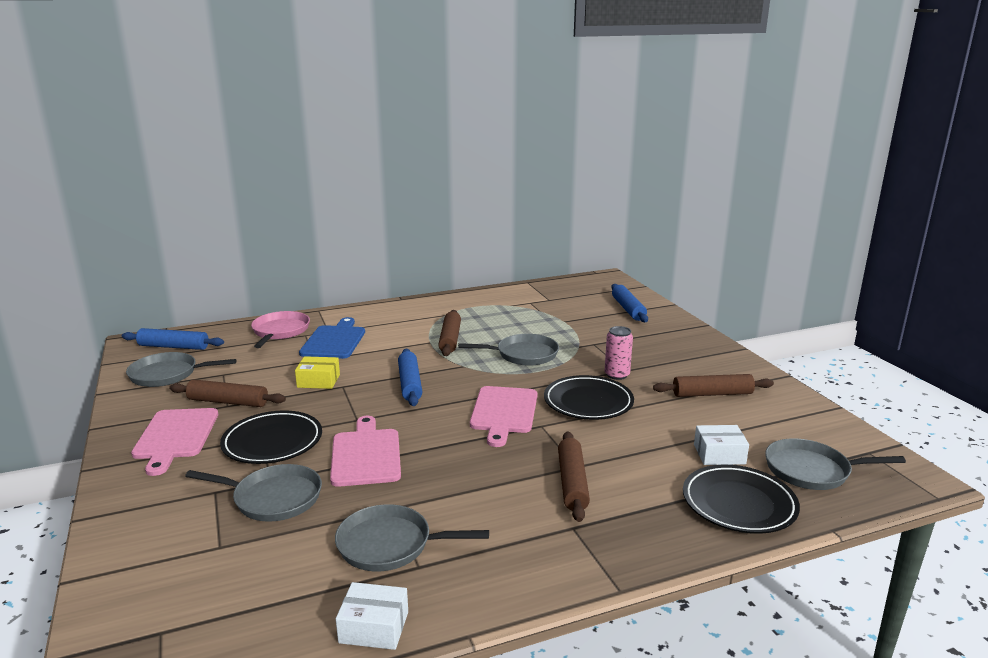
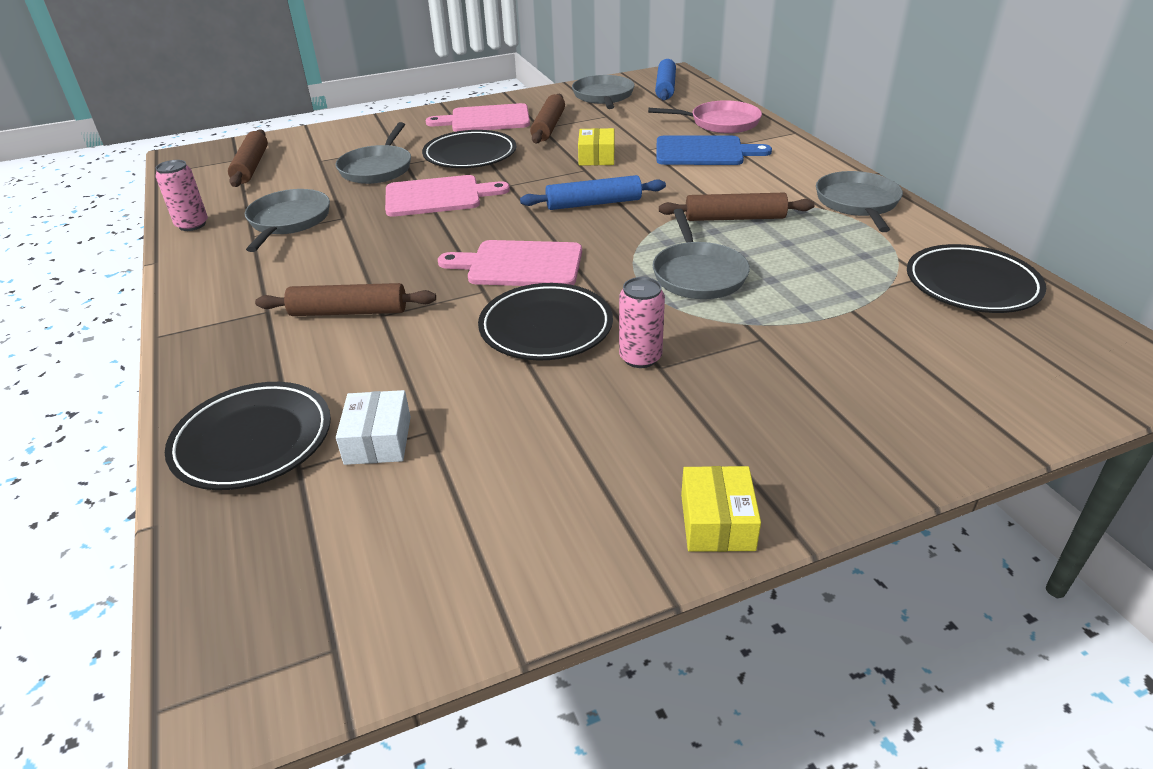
camera: 90 degrees right, 15 degrees up
(374, 627) = (192, 225): white box -> pink can
(539, 295) = (971, 285): none -> black plate
(628, 309) = (962, 388): blue rolling pin -> none
(712, 394) = (577, 461): brown rolling pin -> brown rolling pin (251, 166)
(739, 364) = (717, 522): none -> yellow box
(811, 470) = (303, 541): grey pan -> grey pan (857, 203)

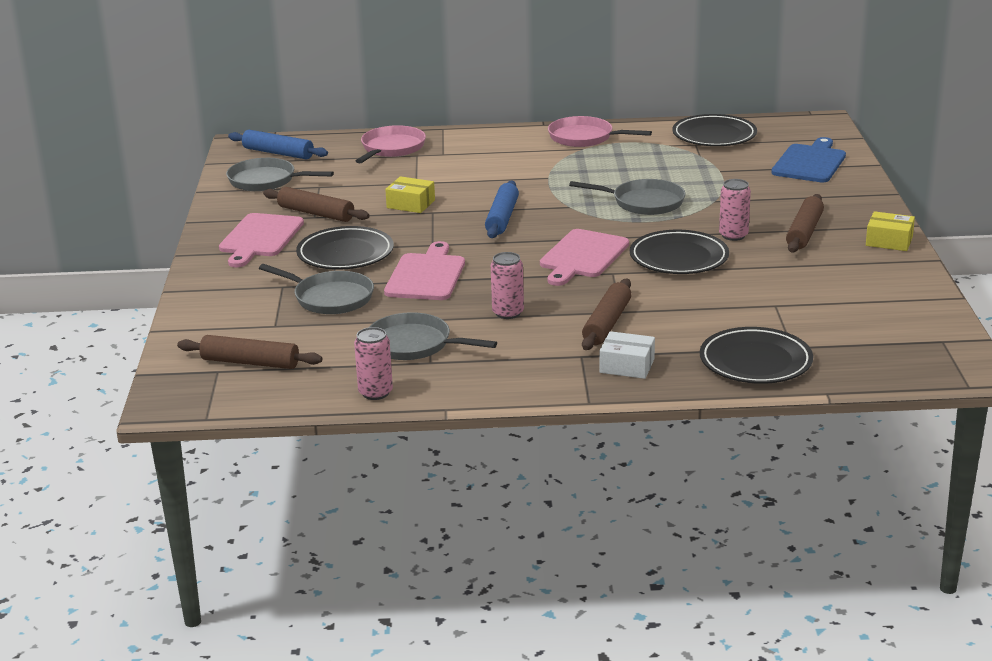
camera: 70 degrees left, 10 degrees down
(364, 251) = (508, 313): none -> pink can
(378, 440) = (776, 321): white box -> white box (627, 366)
(703, 152) = (445, 165): blue cutting board -> blue cutting board (810, 162)
(735, 218) = (572, 177): brown rolling pin -> brown rolling pin (804, 232)
(857, 203) = (584, 137): grey pan -> pink pan

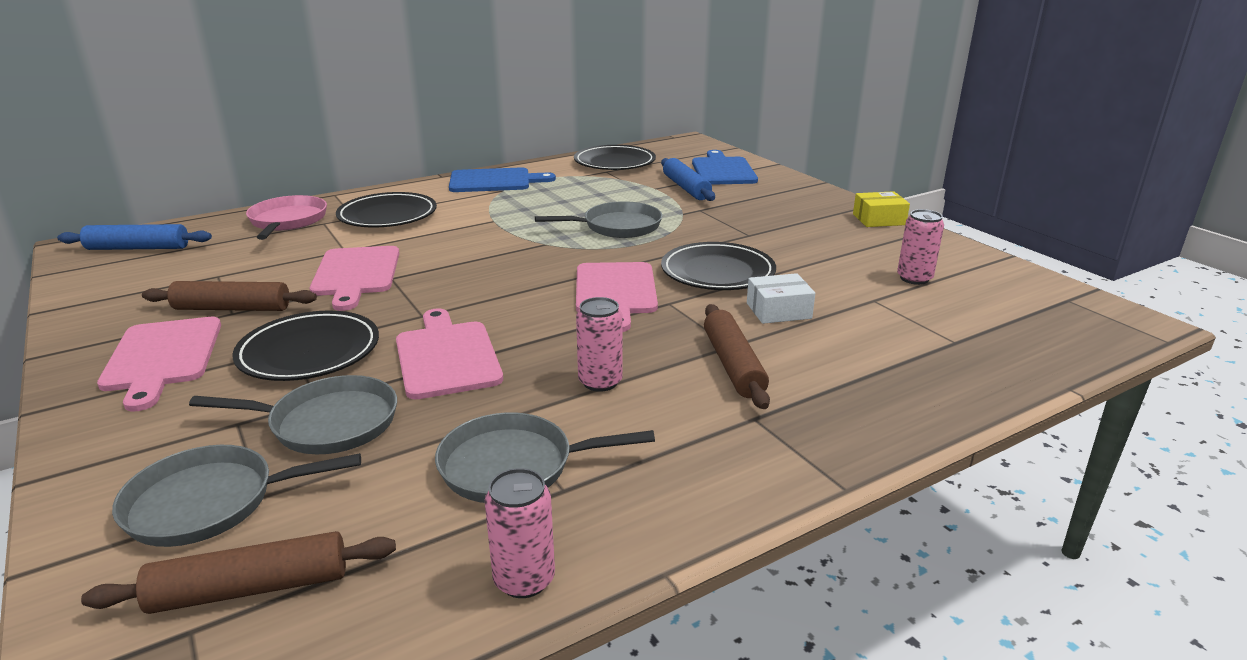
camera: 30 degrees left, 0 degrees up
(265, 180) = (135, 282): grey pan -> grey pan (209, 503)
(411, 204) = (356, 274): yellow box -> pink cutting board
(502, 218) = (481, 269): blue rolling pin -> blue rolling pin (686, 188)
(584, 137) = (494, 181): pink pan -> blue cutting board
(627, 366) = (823, 416): white box -> white box (778, 310)
(733, 235) = (741, 240): pink can -> pink can (914, 278)
(755, 362) = (947, 370): black plate -> black plate (387, 216)
(804, 232) = (799, 225): brown rolling pin -> none

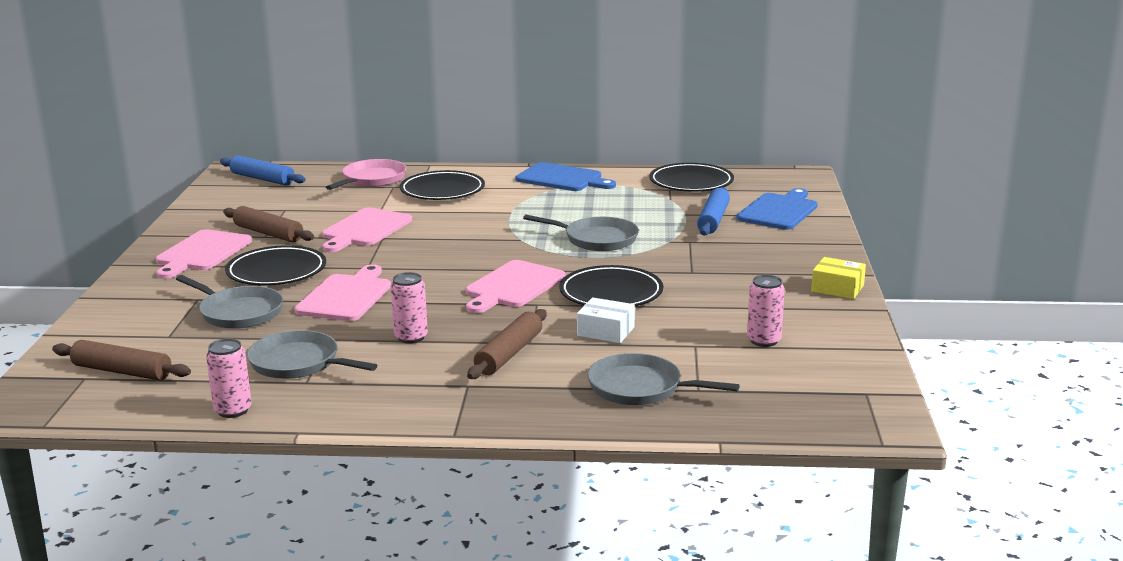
camera: 35 degrees right, 5 degrees down
(209, 503) = (144, 331): grey pan -> grey pan (640, 388)

